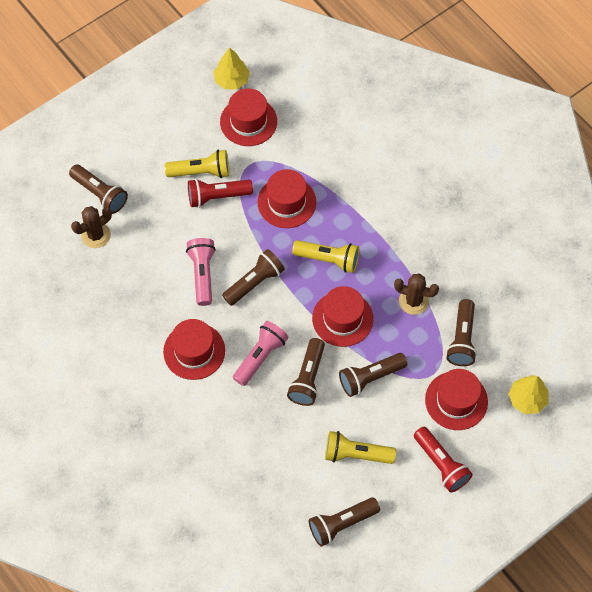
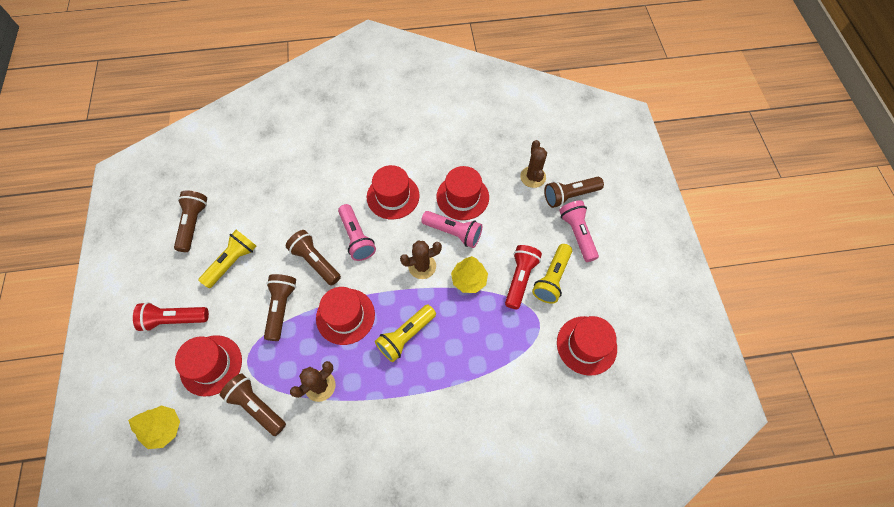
camera: 120 degrees right, 0 degrees up
(141, 170) = (577, 234): none -> pink flashlight
(231, 80) = (641, 354): yellow tree -> yellow tree (469, 280)
(254, 282) = (422, 266): brown flashlight -> brown cactus
(286, 202) = (482, 332): red hat -> red hat (462, 197)

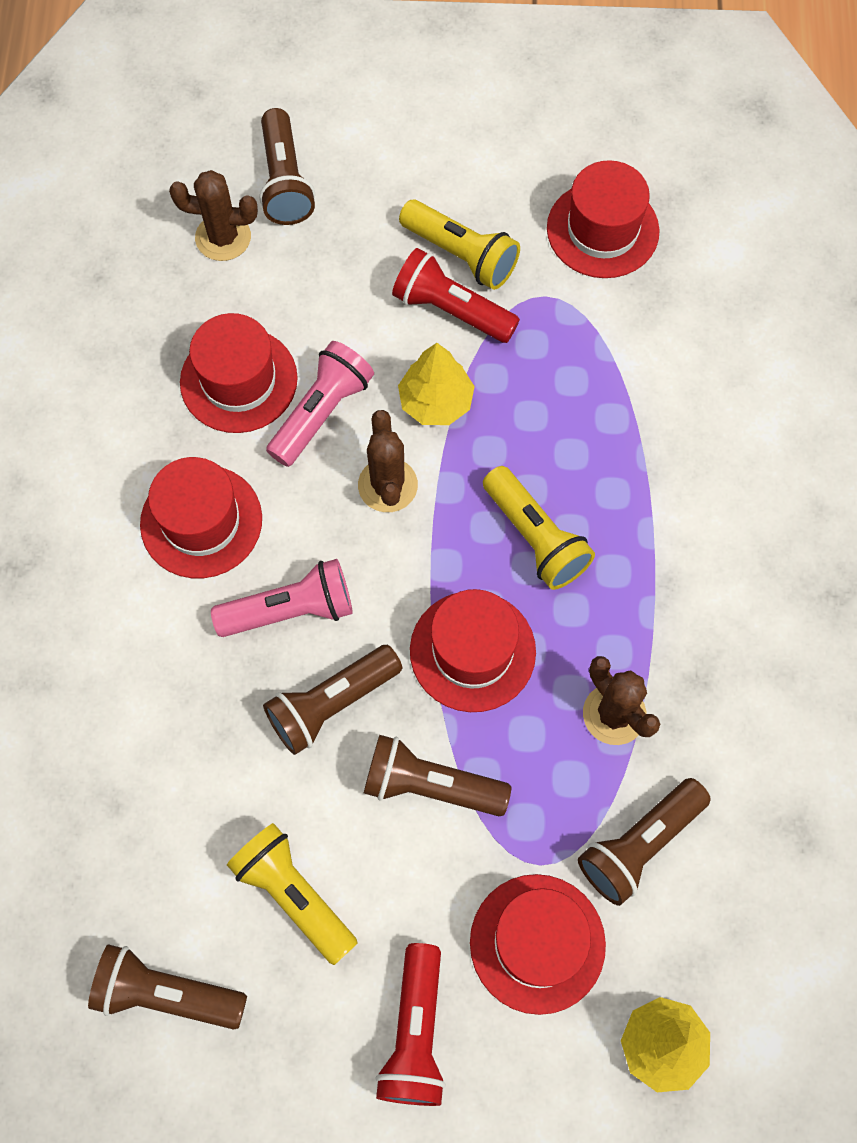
camera: 80 degrees left, 5 degrees up
(577, 234) = (375, 189): pink flashlight -> none

